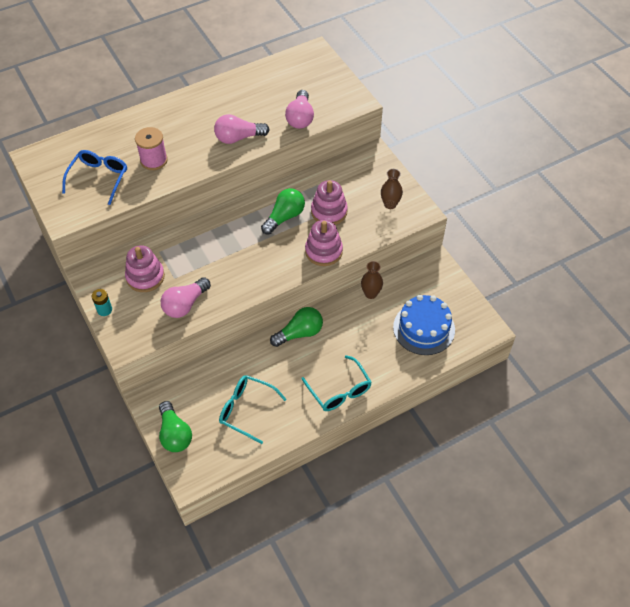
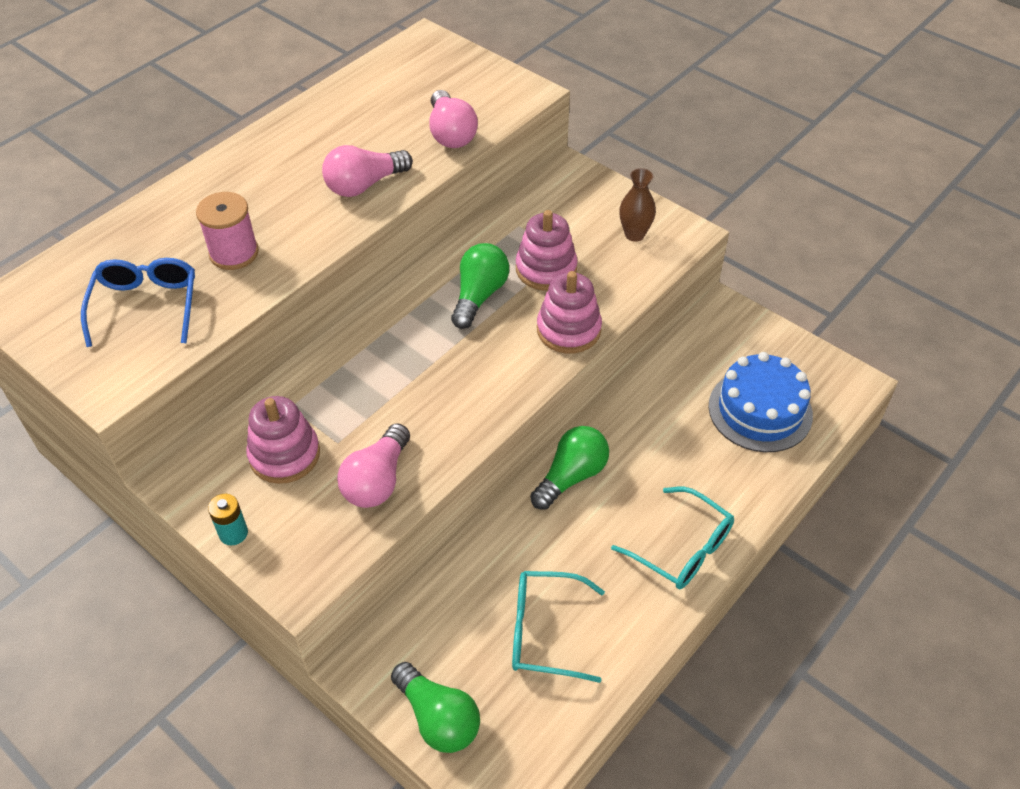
camera: 20 degrees left, 5 degrees down
(371, 294) = (652, 382): brown vase -> none

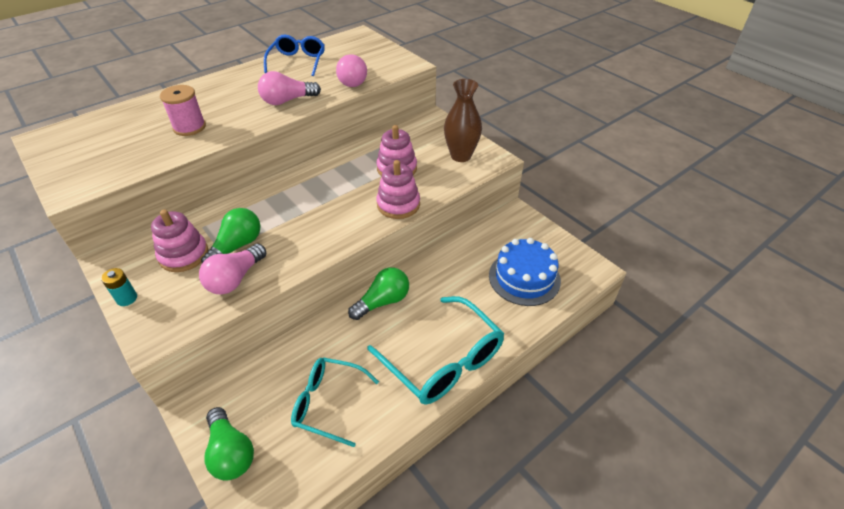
camera: 10 degrees right, 5 degrees down
(146, 305) = (121, 149): blue glasses -> blue glasses (297, 61)
(479, 296) = (348, 178): green light bulb -> green light bulb (237, 246)
(634, 234) = (461, 156): brown vase -> brown vase, size x1.57
(682, 549) = (444, 361): turquoise glasses -> turquoise glasses, size x1.53

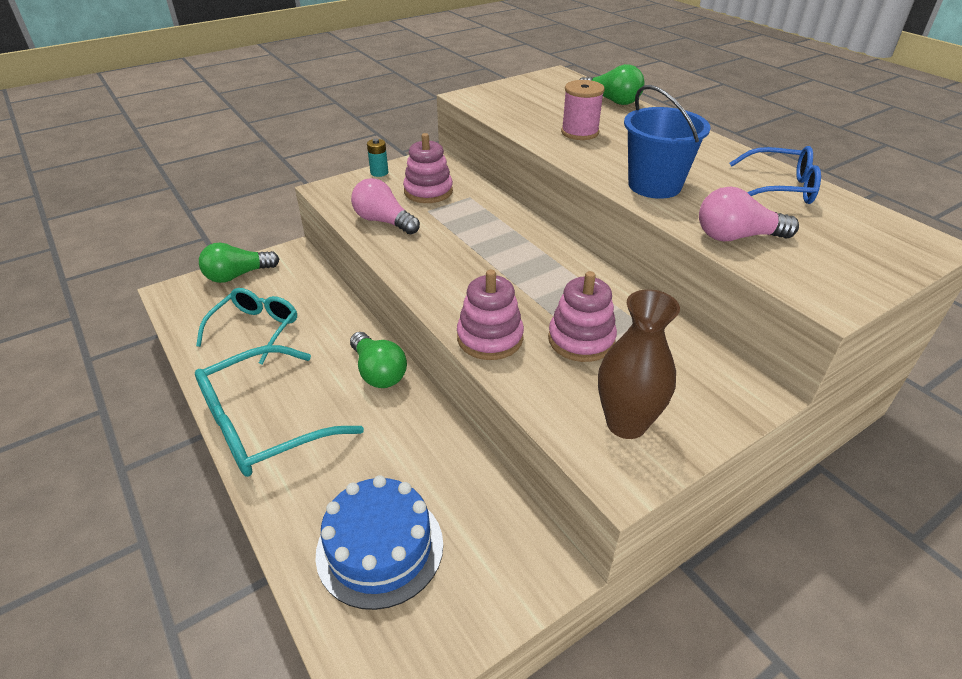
camera: 95 degrees right, 5 degrees down
(237, 246) = (433, 218): green light bulb -> green light bulb (611, 101)
(287, 101) = (654, 185): pink light bulb -> blue bucket

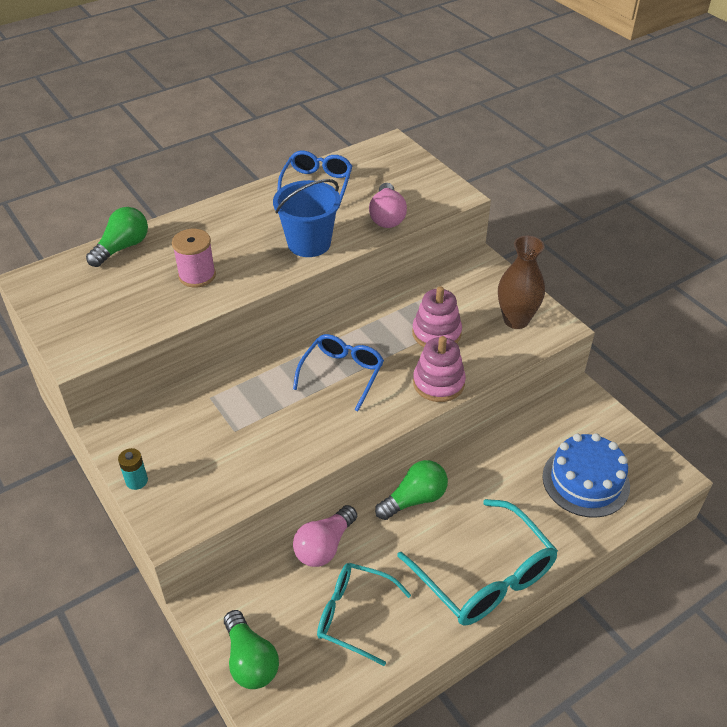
camera: 90 degrees left, 5 degrees up
(384, 221) = (254, 466): pink light bulb -> pink light bulb (324, 546)
(428, 191) = (193, 432): pink stacking toy -> none
(503, 267) = (342, 373): none -> blue glasses

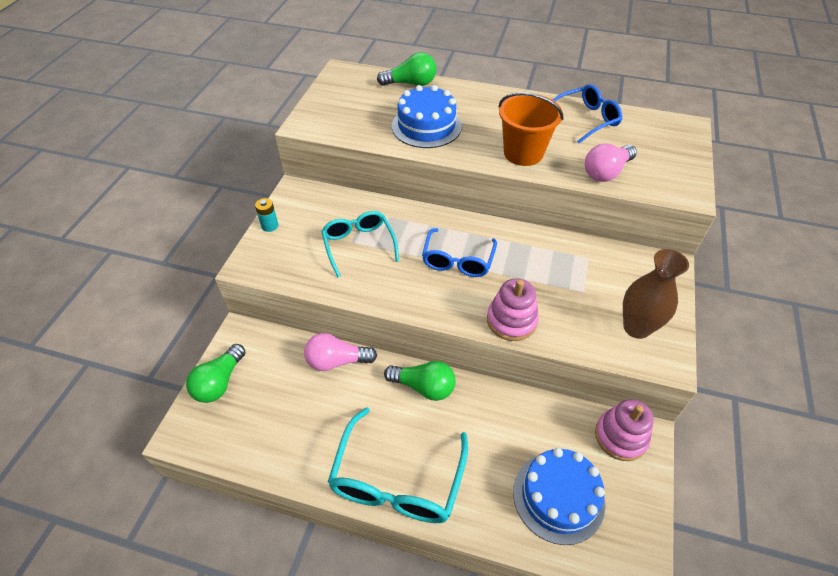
camera: 50 degrees right, 5 degrees up
(197, 275) = (426, 126): pink spool -> blue cake
(309, 243) = (523, 153): blue bucket -> orange bucket
(342, 373) = (458, 261): blue glasses -> blue glasses turned 120 degrees clockwise
(353, 615) = (296, 416): turquoise glasses -> turquoise glasses (358, 245)
(436, 333) = (559, 287): pink stacking toy -> pink stacking toy (620, 436)

